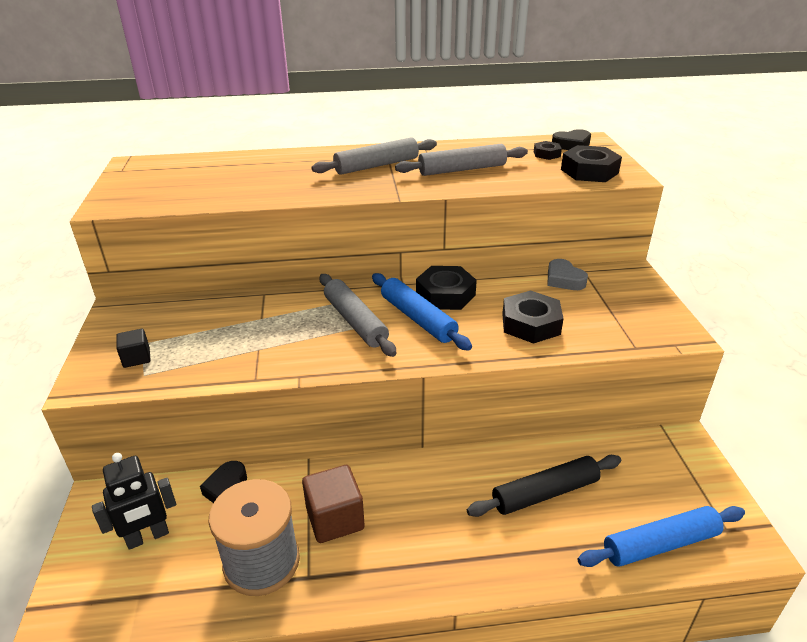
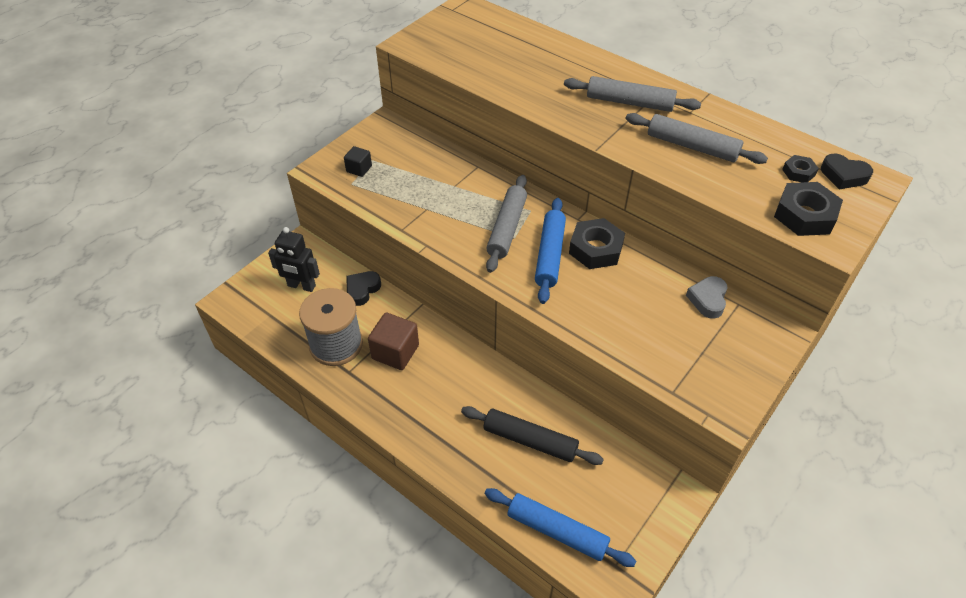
camera: 45 degrees right, 15 degrees up
(530, 324) = (622, 316): black nut -> none

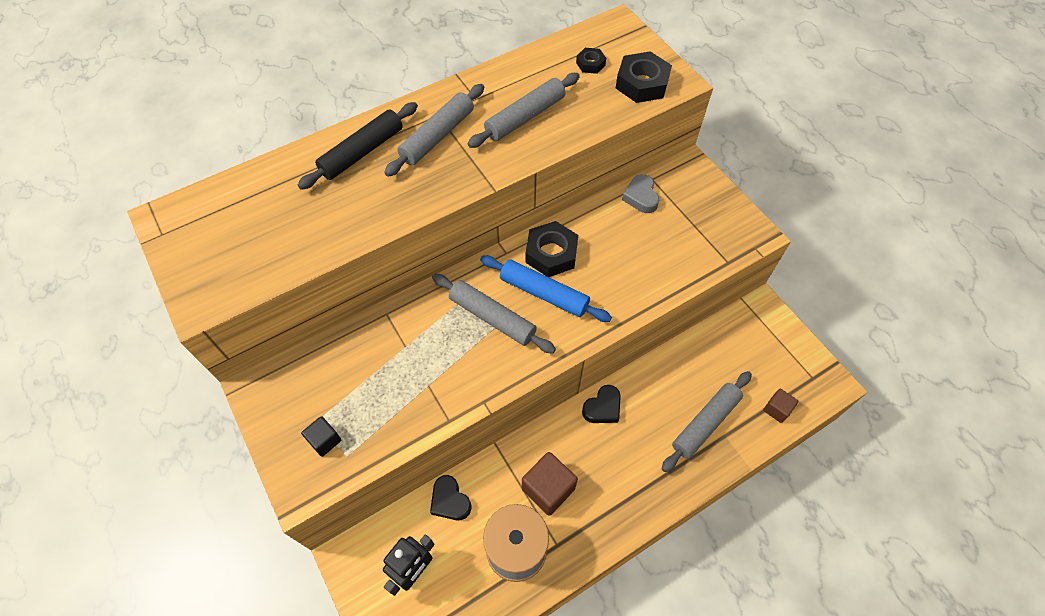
camera: 70 degrees left, 10 degrees up
(510, 463) = (705, 423): none -> grey rolling pin
(530, 440) = (686, 399): black rolling pin -> black rolling pin (362, 152)
(557, 531) = (776, 409): blue rolling pin -> brown cube
(708, 299) = (641, 197): grey heart -> grey heart turned 45 degrees clockwise
(843, 175) = (606, 40): black heart -> black heart (602, 408)

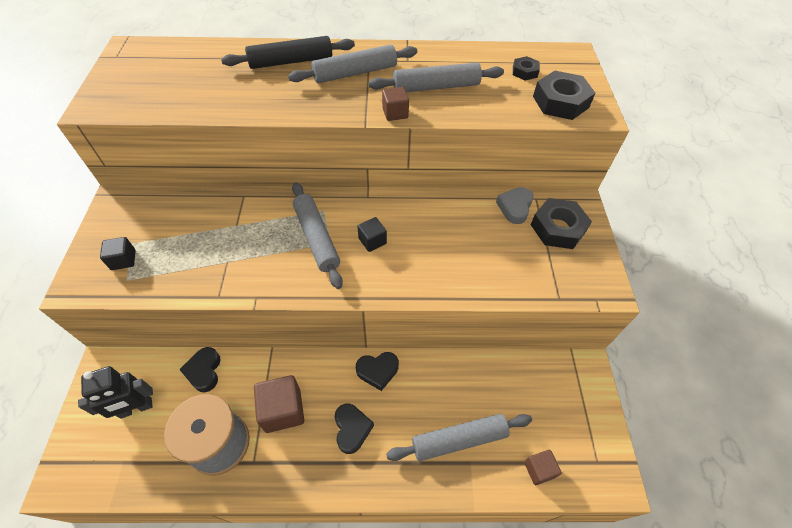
camera: 30 degrees right, 5 degrees down
(511, 163) = (395, 113): none -> brown cube
(544, 293) = (372, 241): blue rolling pin -> black cube
(551, 253) = (403, 214): black nut -> black nut (558, 228)
(617, 468) = (352, 429): none -> black heart

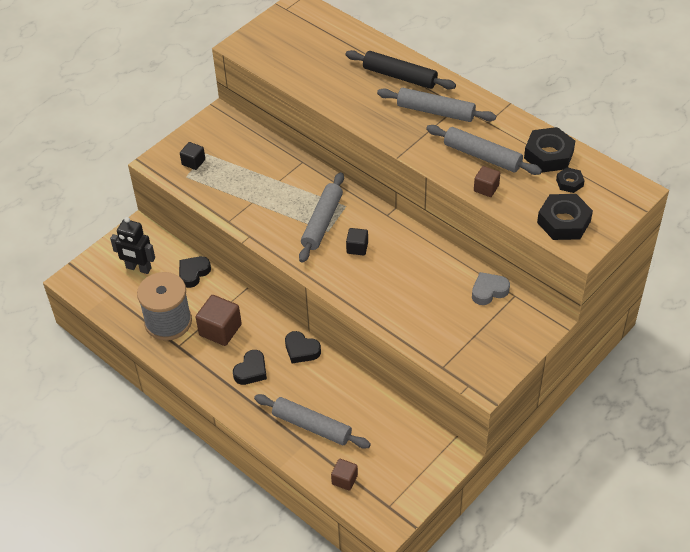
camera: 45 degrees right, 5 degrees down
(395, 113) = (428, 160): brown cube -> brown cube (486, 188)
(558, 228) = (503, 326): black nut -> black nut (548, 155)

